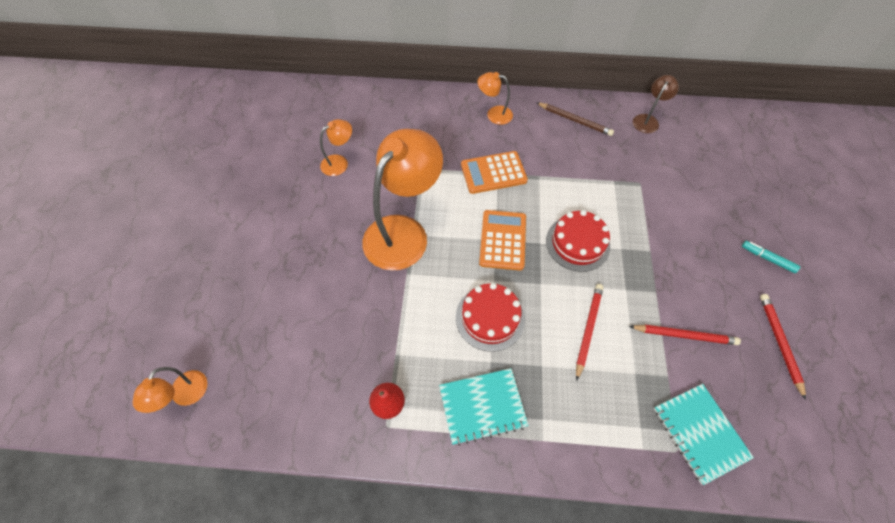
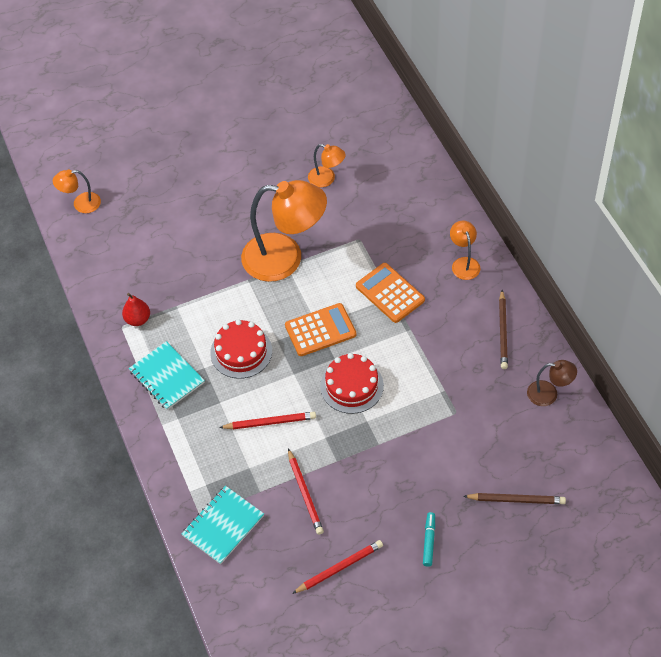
camera: 65 degrees right, 5 degrees down
(742, 182) = (516, 500): none -> brown pencil

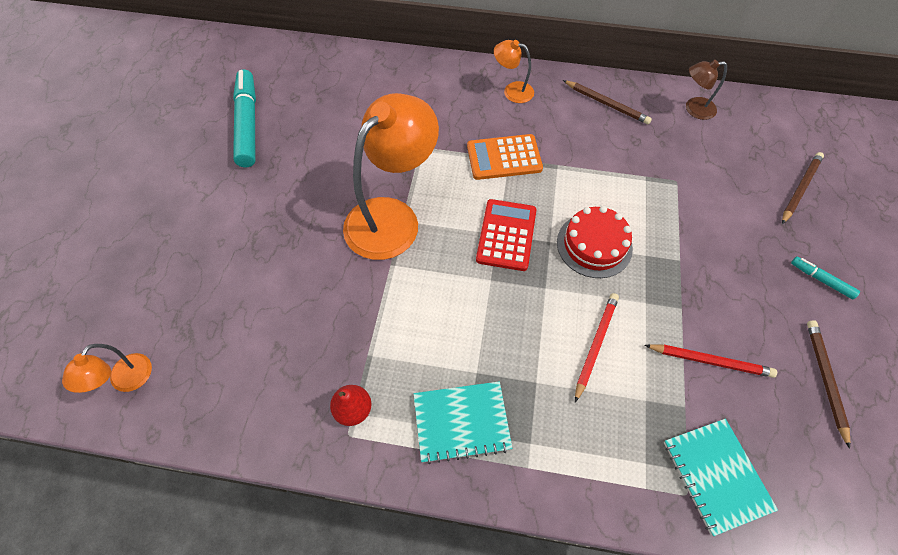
camera: 60 degrees left, 5 degrees up
(241, 352) = (481, 322): red cake -> none
(298, 130) = (248, 124): none -> turquoise marker
(320, 330) = (506, 235): orange calculator -> red calculator
(327, 179) = (328, 134): orange lamp -> none
(339, 568) = (825, 379): red pencil -> brown pencil
(549, 394) = (694, 109): brown lamp -> brown lamp turned 135 degrees counterclockwise

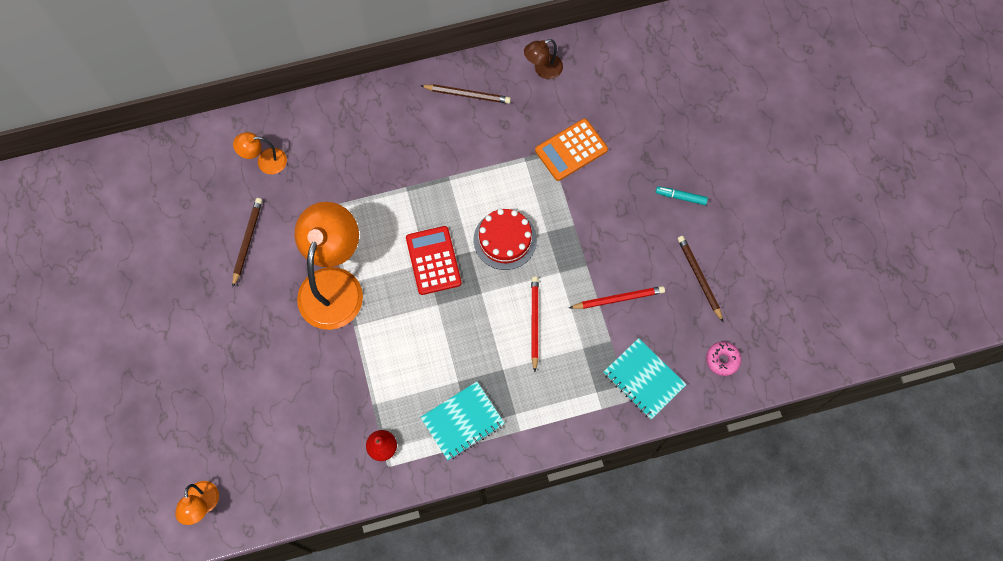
camera: 25 degrees left, 10 degrees up
(248, 124) = (159, 249): turquoise marker -> none
(504, 158) = (401, 188): orange calculator -> orange calculator (571, 150)
(512, 91) = (379, 114): orange lamp -> orange lamp (265, 161)
(800, 188) = (648, 118): brown pencil -> brown pencil (247, 241)
(836, 499) = (722, 360): none -> pink donut

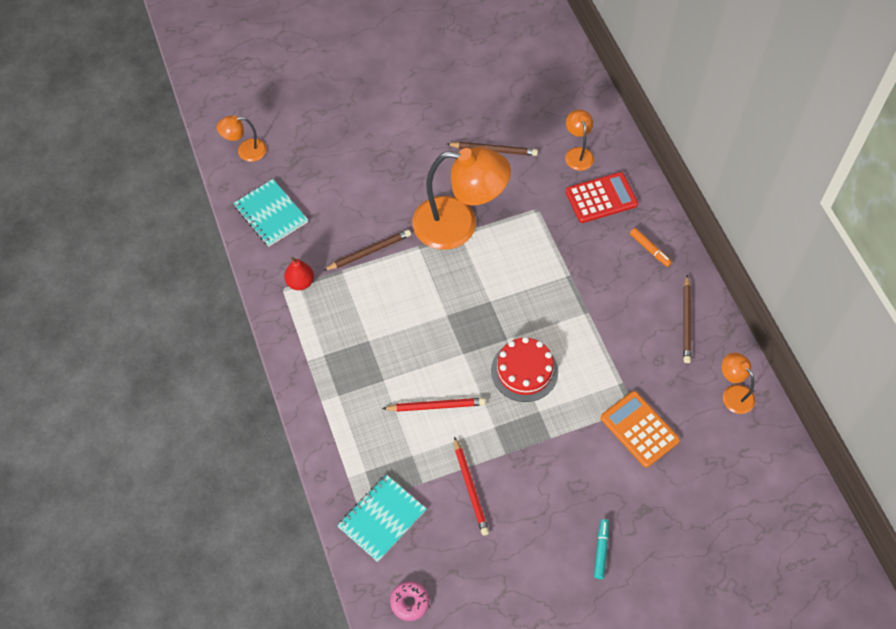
camera: 85 degrees right, 10 degrees down
(387, 113) = (650, 249): none -> orange marker
(433, 260) = (493, 307): red calculator -> red calculator (601, 198)
(462, 421) = (328, 348): turquoise notebook -> turquoise notebook (271, 214)
(543, 70) = (733, 394): brown lamp -> orange lamp
(699, 278) = (504, 574): brown pencil -> brown pencil (369, 252)

